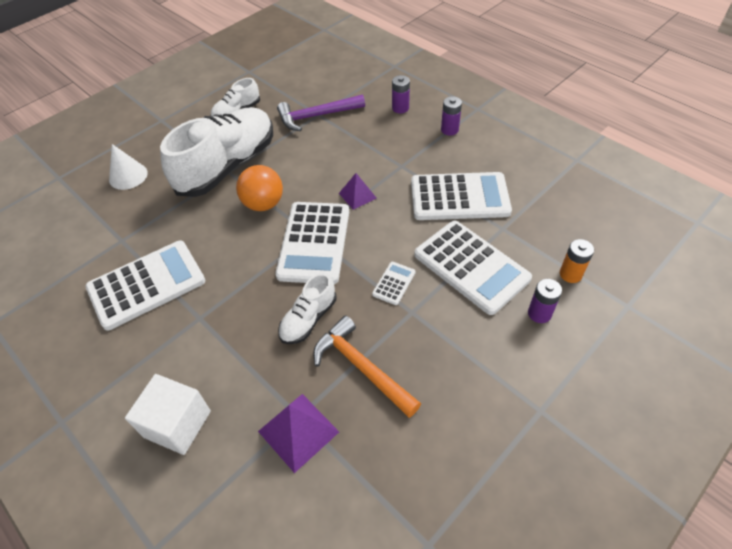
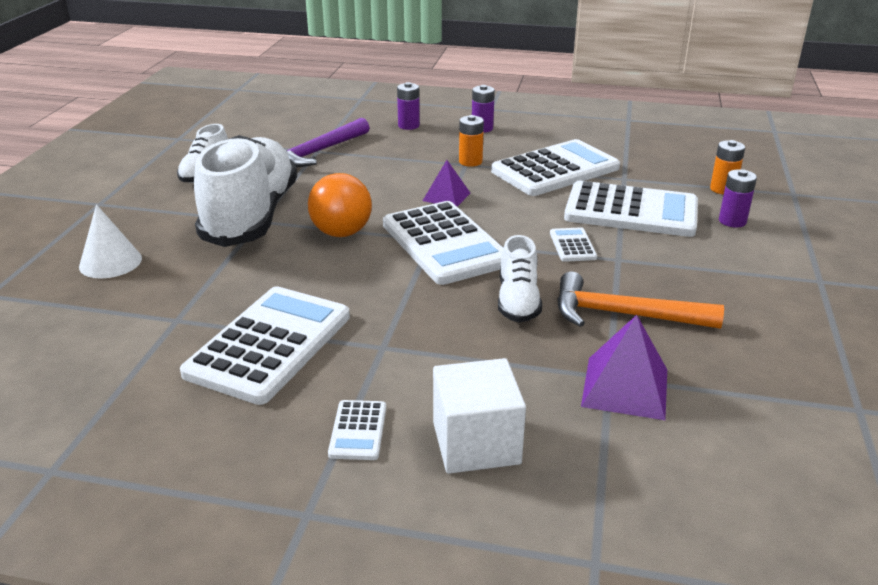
camera: 35 degrees left, 20 degrees down
(131, 377) = (358, 430): none -> white calculator
(407, 164) = (470, 162): none -> orange battery

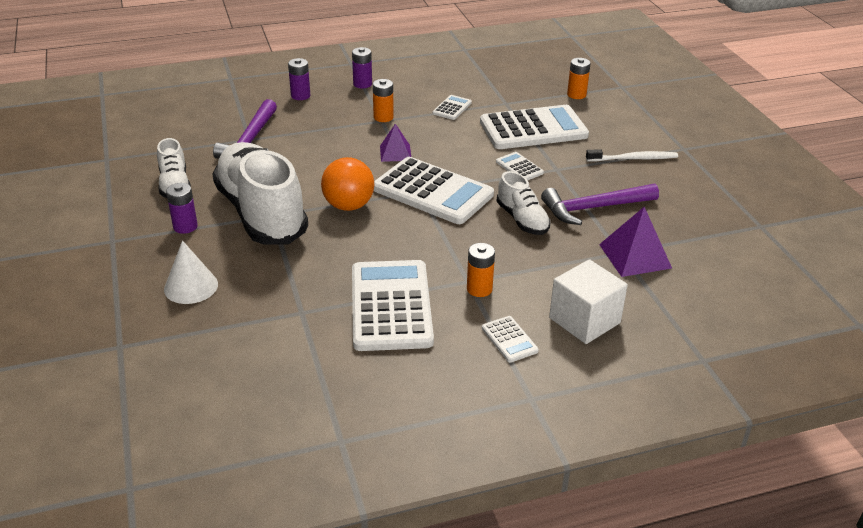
camera: 30 degrees left, 5 degrees up
(385, 360) = (479, 289): none -> orange battery
(555, 170) = (452, 108): white calculator -> white calculator, size x0.44
(623, 315) = (594, 208): orange hammer -> purple hammer
(732, 221) = (602, 119): purple battery -> purple battery (185, 227)
(735, 274) = (634, 159): none -> white toothbrush

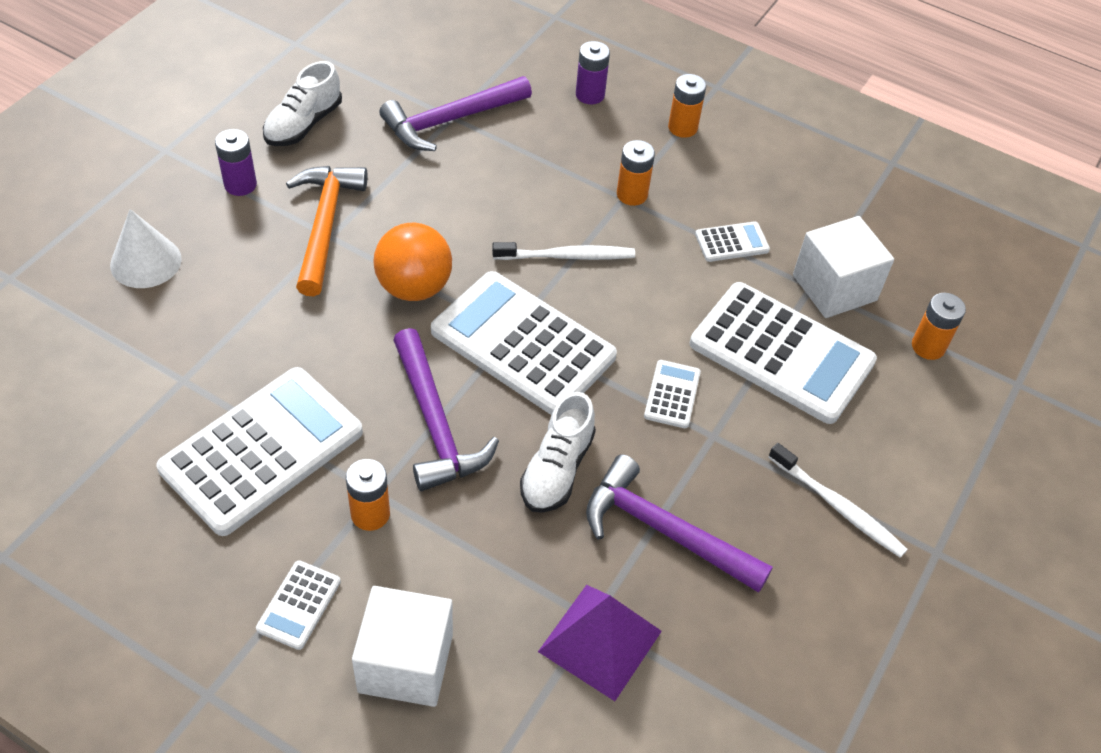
camera: 45 degrees right, 15 degrees up
(261, 213) = (325, 225): white shoe -> orange hammer
(362, 84) = (682, 127): purple battery -> orange battery
(395, 153) = (567, 256): purple pyramid -> white toothbrush
(432, 192) = (523, 344): white calculator -> white calculator turned 135 degrees clockwise
(447, 241) = (435, 423): none -> purple hammer
(514, 98) = (834, 288): none -> white cube

